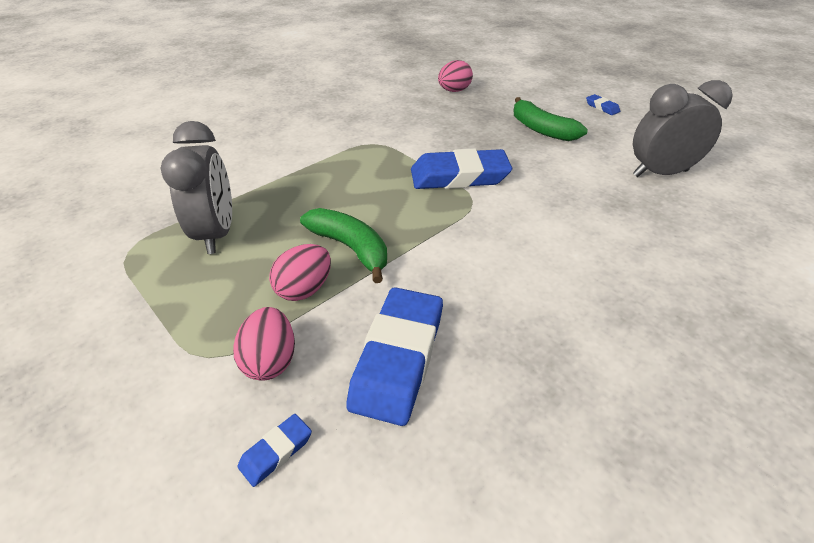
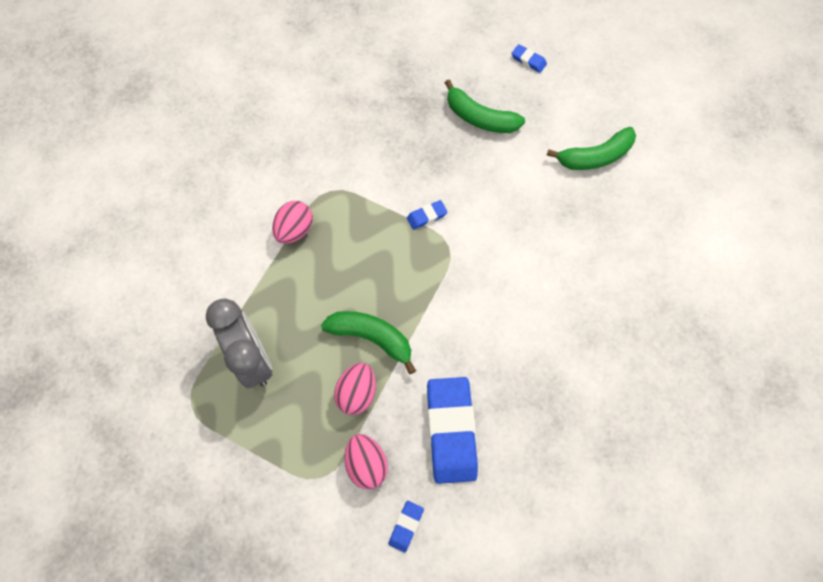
camera: 20 degrees left, 25 degrees up
(454, 91) = (374, 71): pink egg -> pink egg (295, 230)
(459, 176) = (426, 216): blue eraser -> blue eraser, size x0.44
(660, 173) = (595, 157): grey clock -> green banana

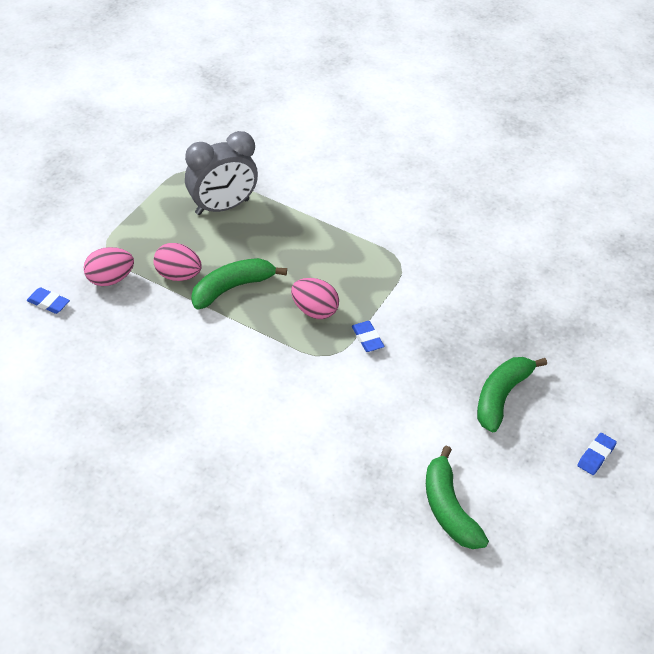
camera: 90 degrees right, 20 degrees down
(295, 230) = (354, 236): pink egg -> pink egg (314, 311)
(372, 338) = (232, 288): green banana -> green banana turned 150 degrees counterclockwise
(451, 431) = (128, 341): blue eraser -> none

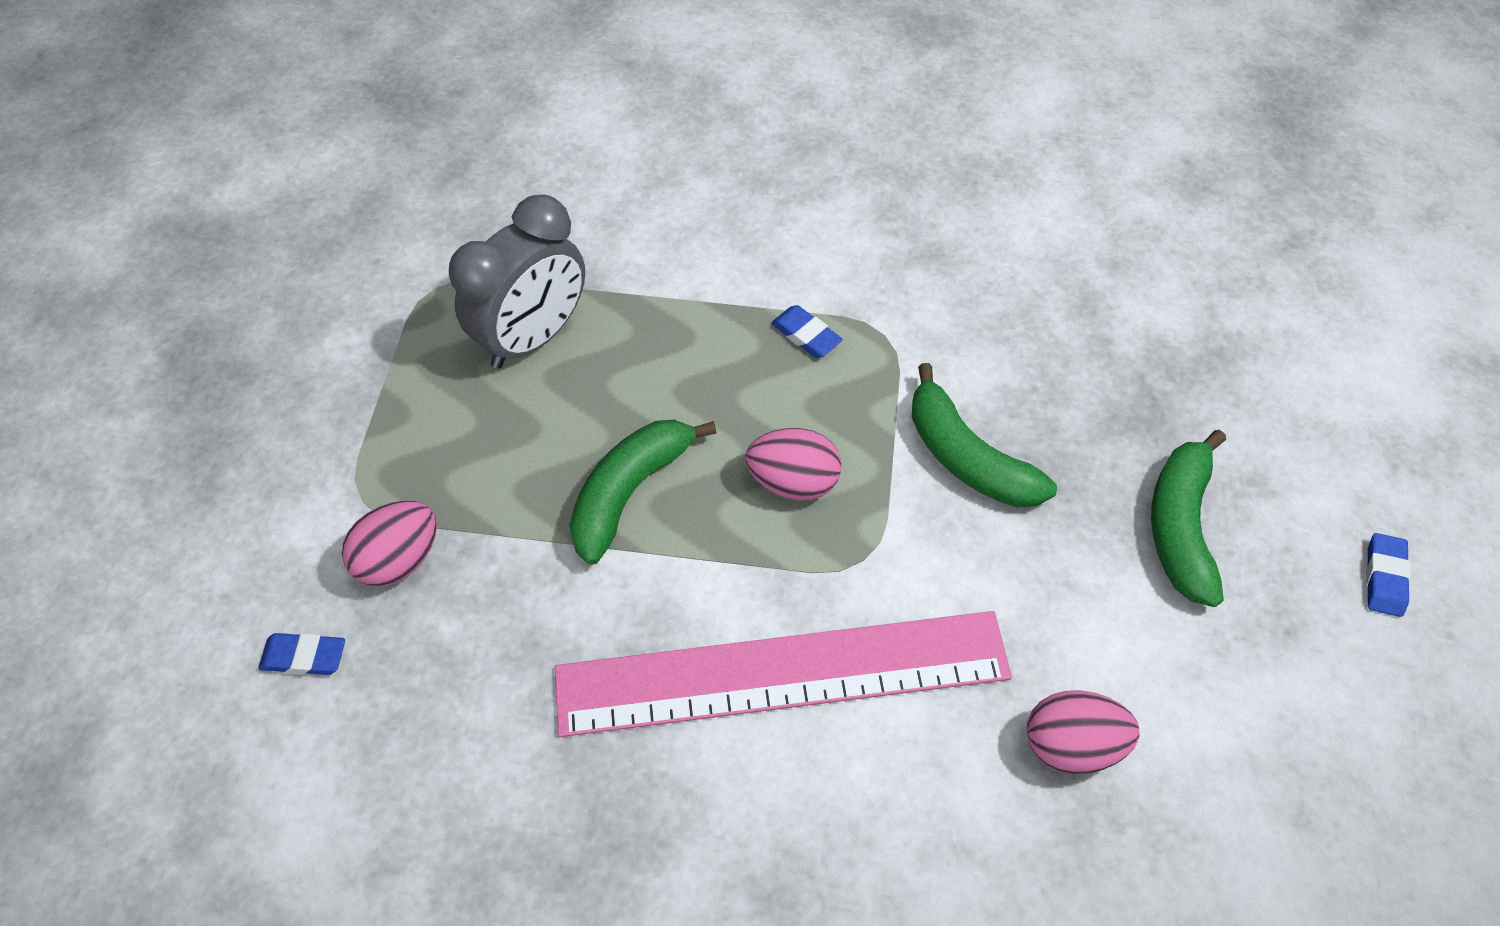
camera: 20 degrees left, 10 degrees up
(178, 275) = (521, 503): pink egg -> pink egg (1071, 745)
(262, 387) = (782, 674): none -> pink ruler
(367, 338) = (909, 501): blue eraser -> blue eraser (806, 335)
(449, 509) = (1223, 787): green banana -> green banana (967, 457)

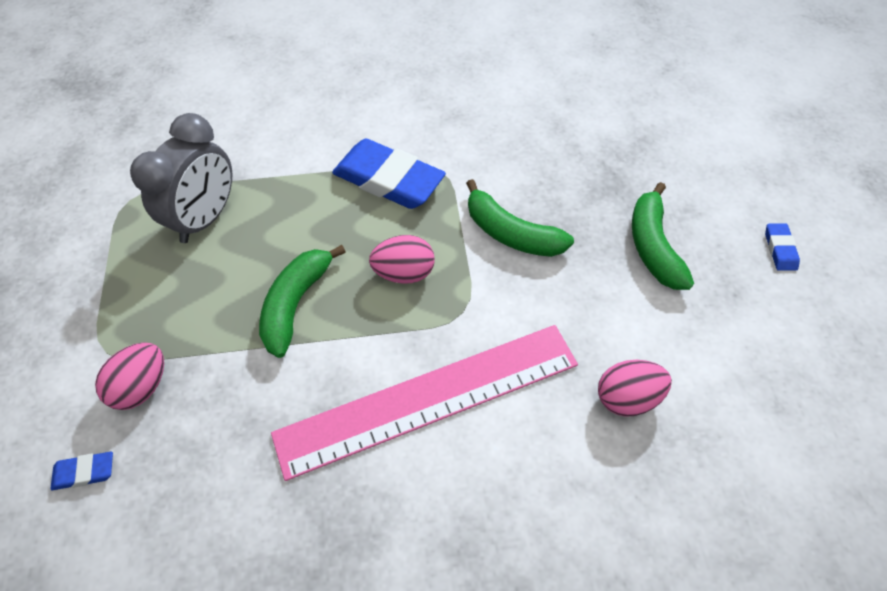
camera: 15 degrees left, 0 degrees up
(806, 335) = (388, 180): blue eraser -> blue eraser, size x2.29

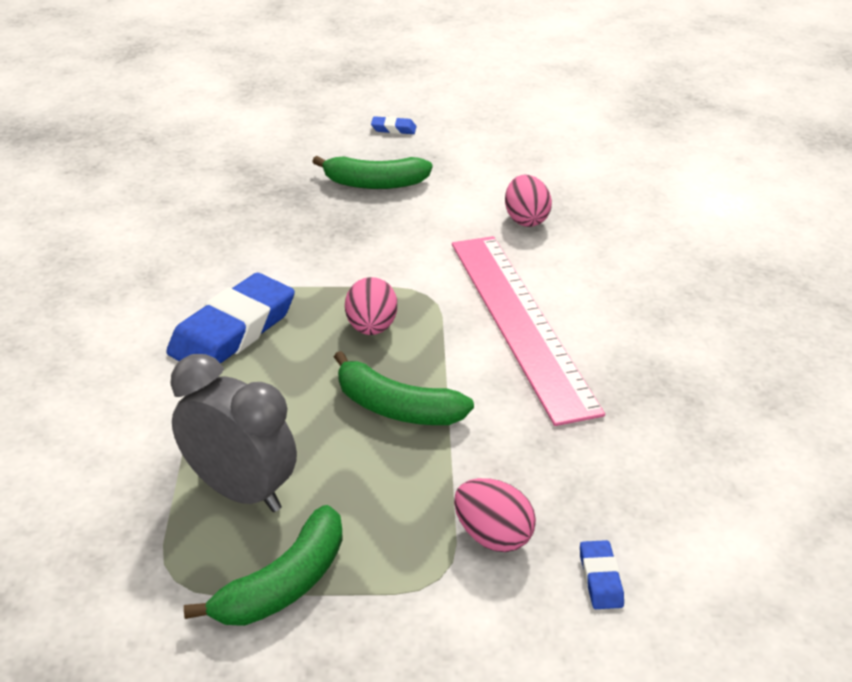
camera: 85 degrees left, 20 degrees down
(511, 233) = (337, 256): green banana -> green banana (283, 584)

